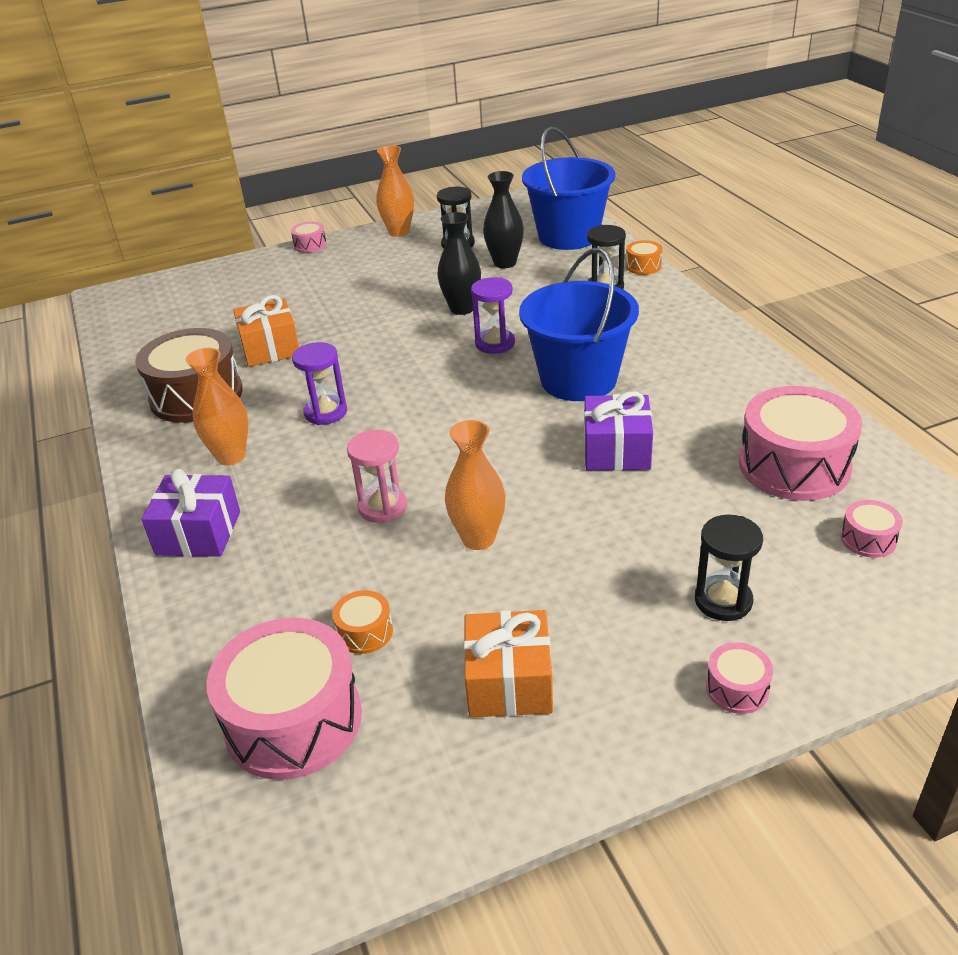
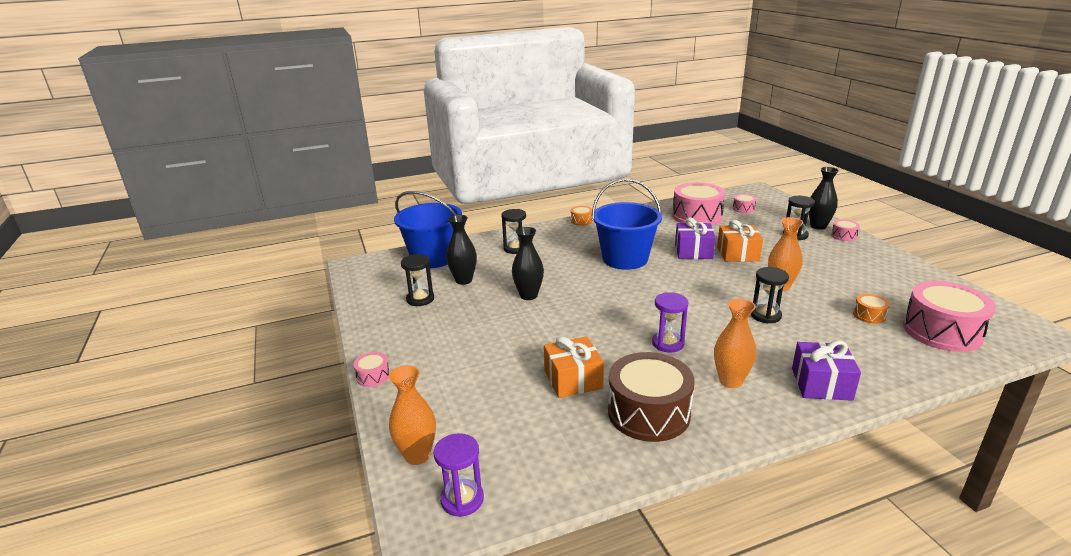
camera: 90 degrees left, 10 degrees down
(382, 507) = (765, 315): pink hourglass -> black hourglass
(399, 232) = (377, 327): orange vase -> orange vase (417, 455)
(495, 343) = (580, 283): purple hourglass -> purple hourglass (462, 499)
(509, 682) = (874, 278): orange gift -> orange gift (737, 254)
(643, 266) = (491, 237): orange drum -> orange drum (581, 221)
(789, 653) = (818, 226): none -> black vase

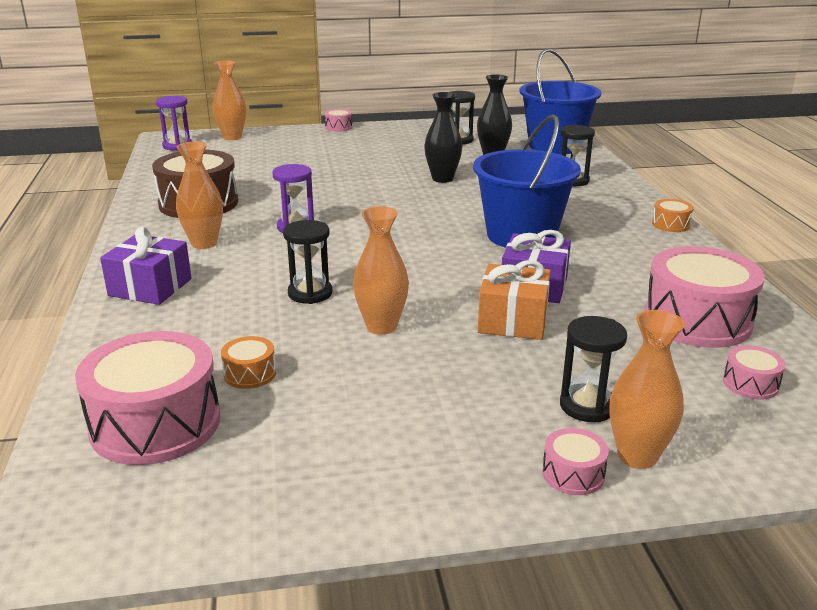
camera: 100 degrees right, 0 degrees up
(573, 379) = (273, 183): orange gift -> none
(818, 226) = (637, 456): black vase -> orange vase

